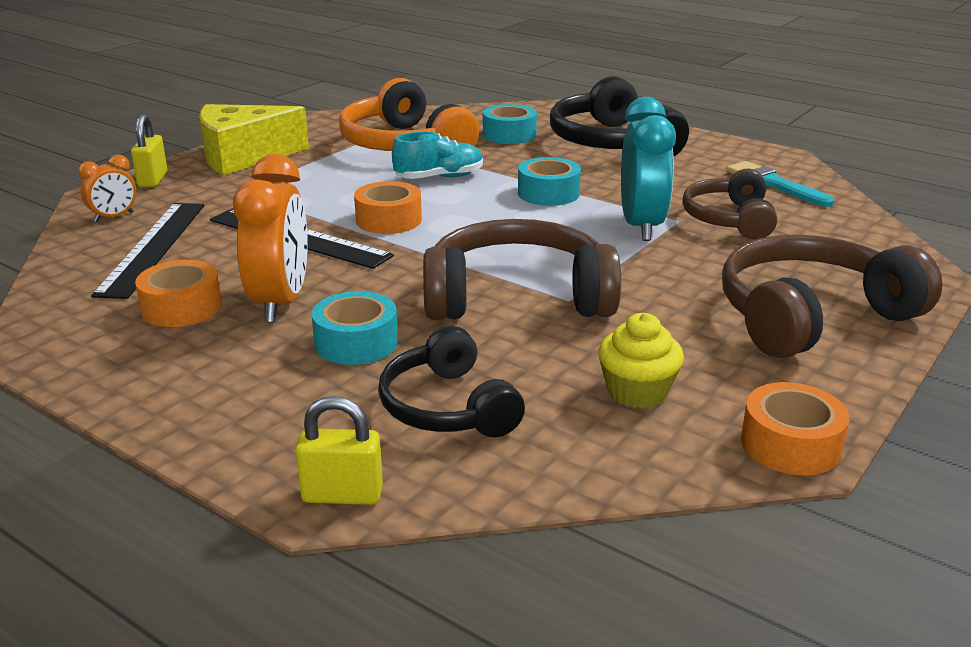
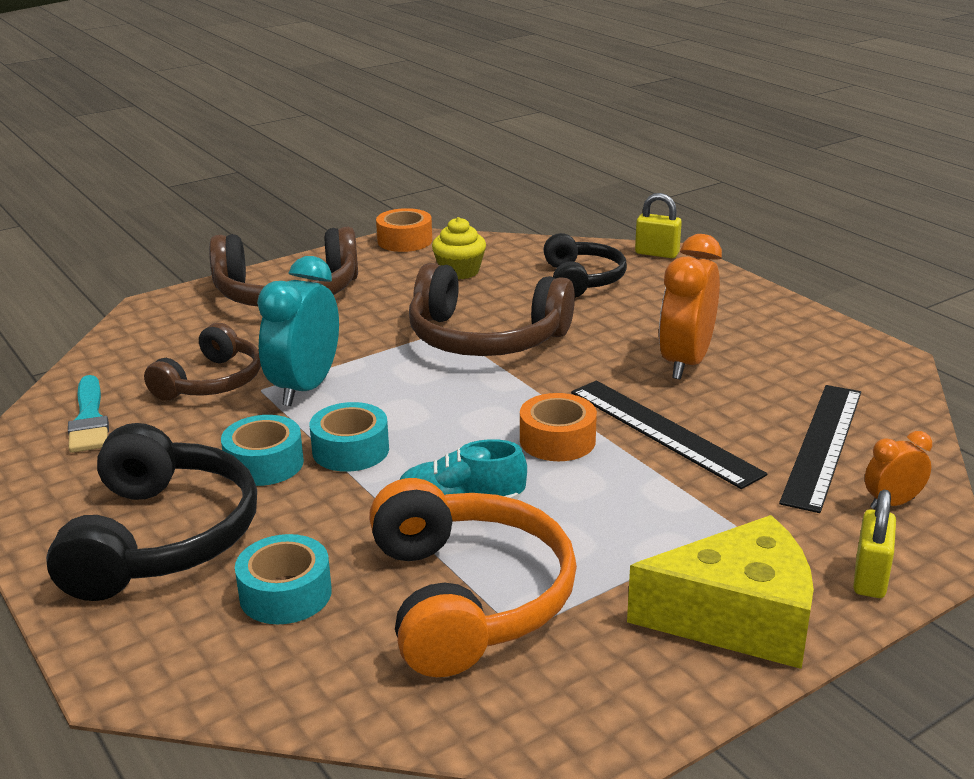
camera: 160 degrees left, 0 degrees up
(182, 307) = (772, 371): orange tape -> none
(356, 342) = (629, 323): turquoise tape -> turquoise tape (264, 463)

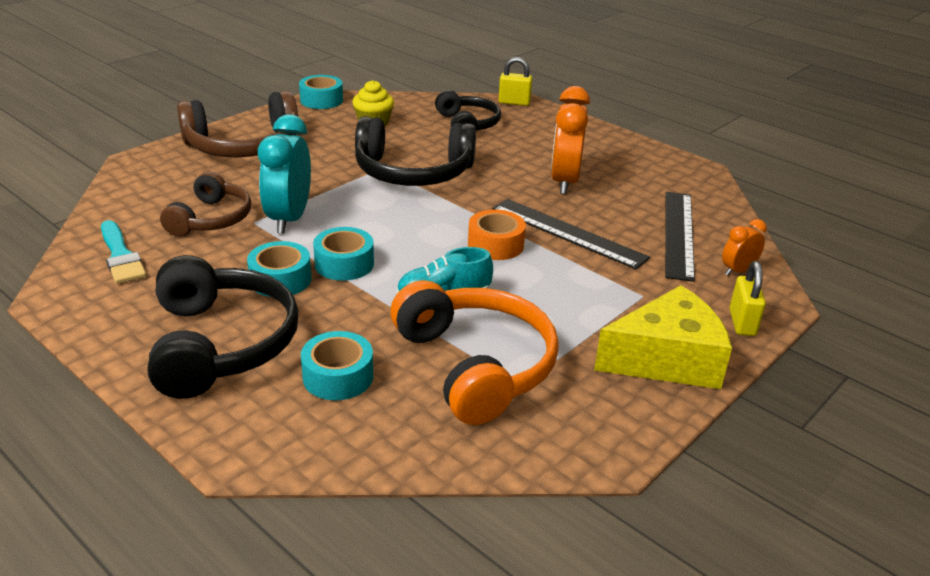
camera: 15 degrees left, 5 degrees up
(404, 241) = (321, 100): orange tape -> turquoise tape
(485, 338) = (413, 172): brown headphones -> black headphones

